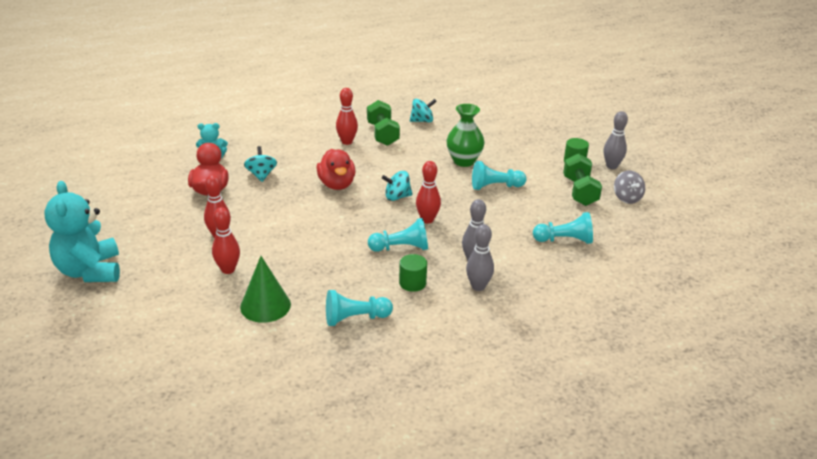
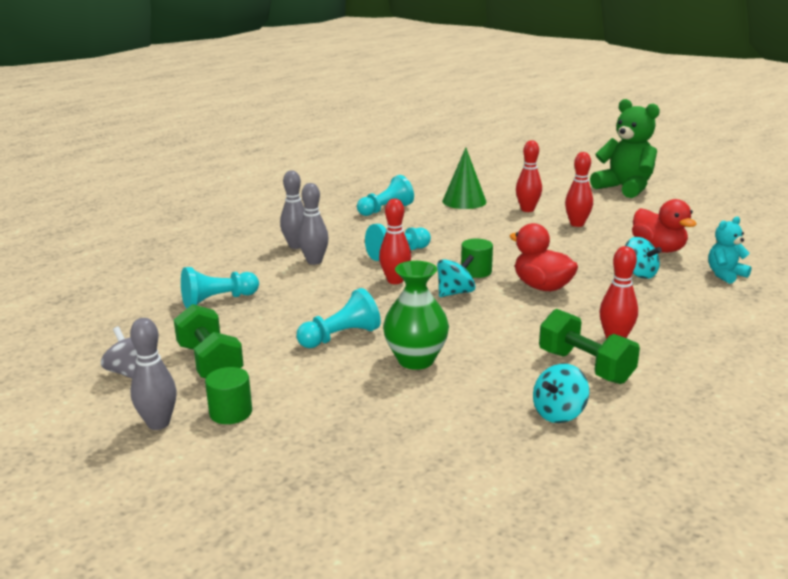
camera: 155 degrees right, 10 degrees down
(90, 271) = (625, 188): turquoise teddy bear -> green teddy bear
(412, 283) = (360, 235): green cylinder -> green cylinder (476, 271)

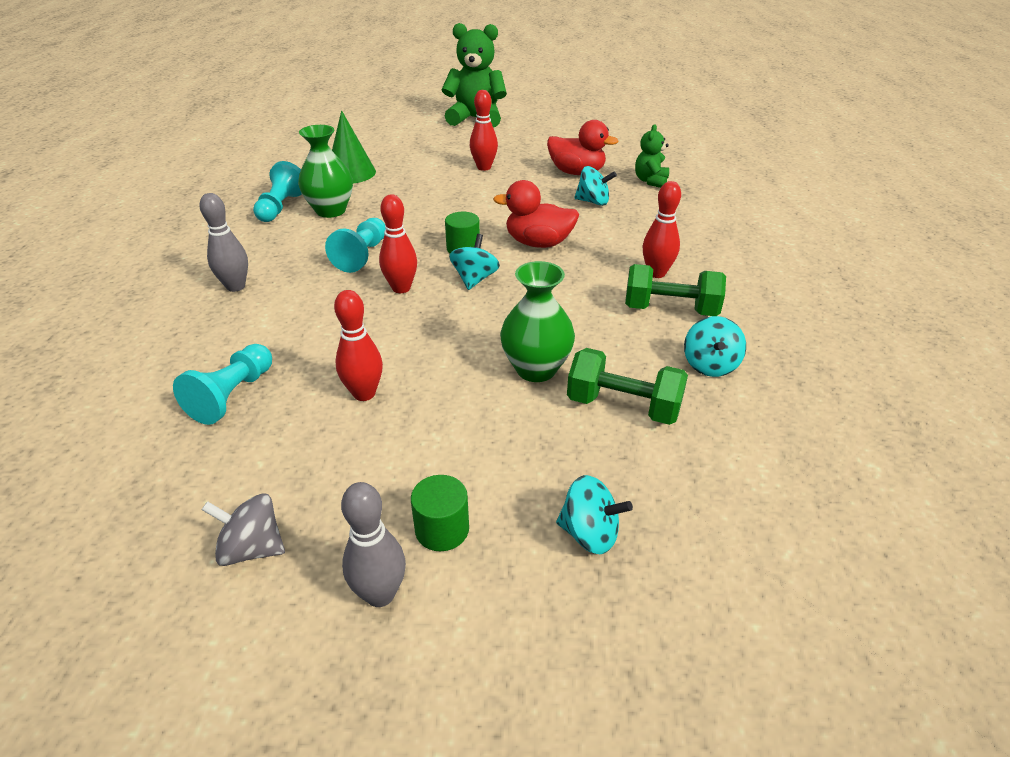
camera: 40 degrees left, 15 degrees up
(210, 363) = (334, 481): green dumbbell -> green dumbbell (623, 406)
(309, 459) = (589, 533): none -> turquoise spinning top
(314, 261) = (284, 298): grey bowling pin -> none
(341, 337) = (433, 377): turquoise pawn -> none
(415, 221) = (330, 211): none -> green vase
(527, 210) = (422, 165): red bowling pin -> red bowling pin (364, 393)
(725, 275) = (650, 181): turquoise teddy bear -> green teddy bear

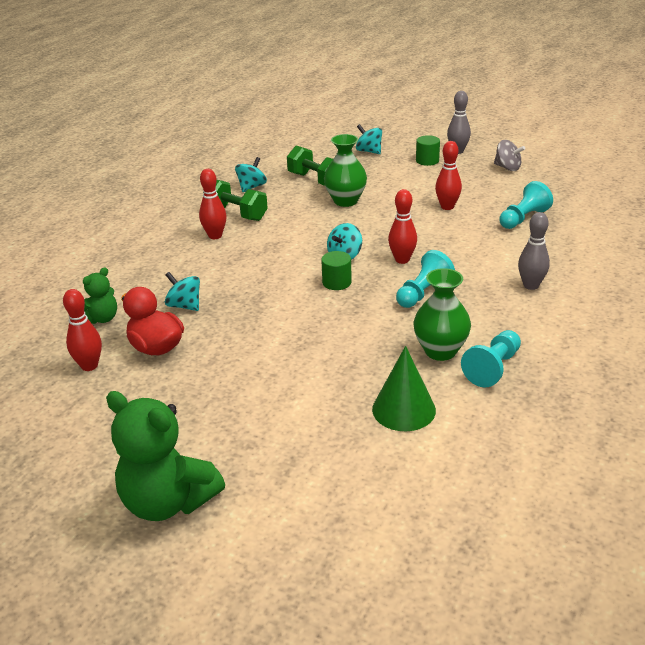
camera: 155 degrees left, 5 degrees down
(484, 167) = (244, 380): red bowling pin -> red bowling pin (89, 366)
(538, 243) = (273, 275): red duck -> none

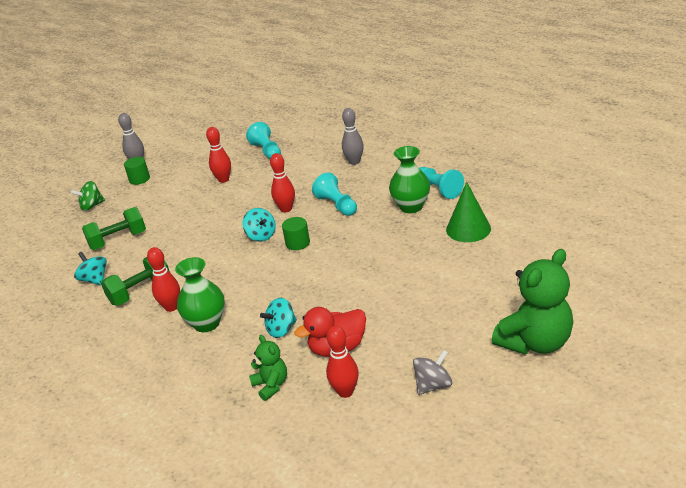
camera: 70 degrees left, 0 degrees up
(345, 201) = (171, 227): green vase -> green vase (206, 323)
(369, 151) = (91, 206): turquoise spinning top -> green spinning top
(507, 168) = (187, 146): grey spinning top -> grey spinning top (433, 385)

